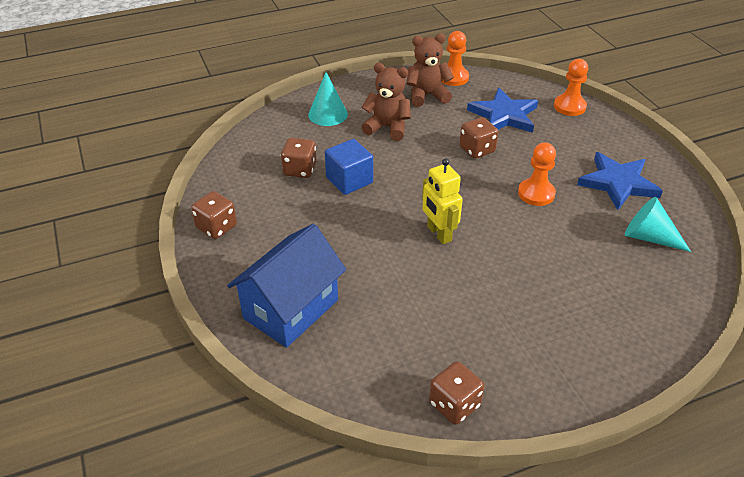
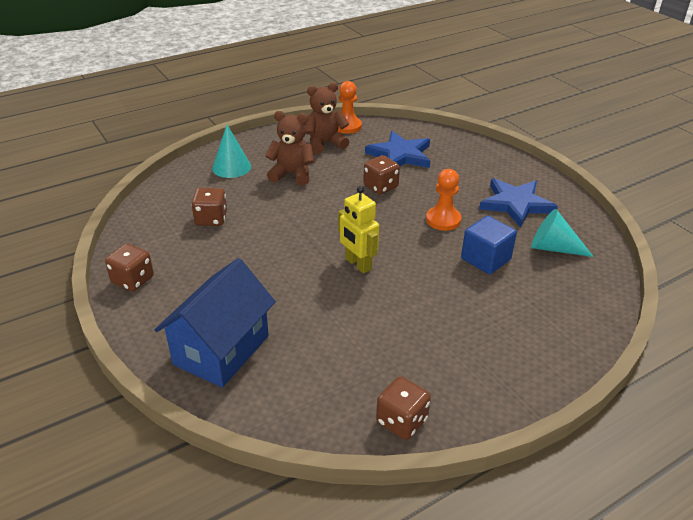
camera: 10 degrees left, 5 degrees down
(349, 180) = (262, 224): blue cube -> blue cube (485, 259)
(569, 106) = (459, 143): orange pawn -> none

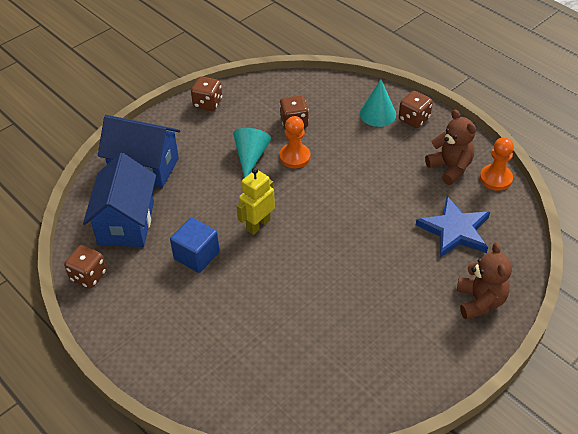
camera: 80 degrees right, 10 degrees up
(292, 174) = (382, 156): brown teddy bear -> brown teddy bear (480, 301)
(317, 375) = (126, 223): none -> blue house
(380, 187) = (386, 223): brown dice -> brown dice (414, 119)
(443, 220) = (344, 278): orange pawn -> orange pawn (295, 157)
(485, 259) = (289, 316): blue cube -> blue cube (196, 255)
(516, 204) = (395, 339): blue star -> none
(553, 248) = (324, 374): turquoise cone -> turquoise cone (250, 156)

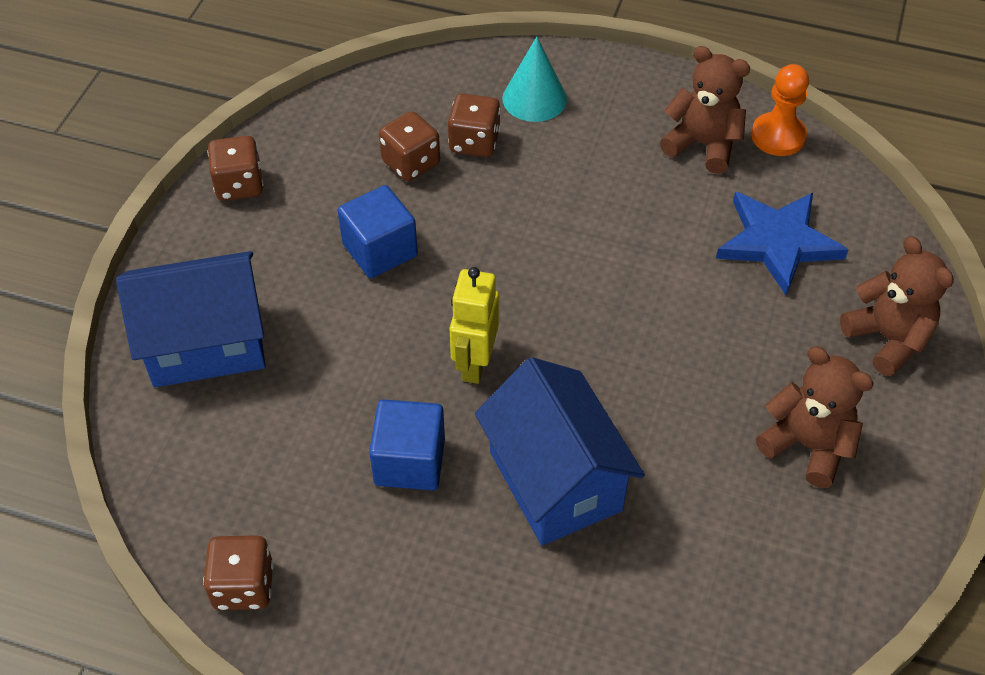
camera: 30 degrees left, 5 degrees up
(126, 223) = (244, 458): blue house -> blue house (555, 481)
(250, 156) = (380, 250): turquoise cone -> blue cube
(295, 157) = (453, 222): orange pawn -> none
(396, 333) = (807, 445): none -> brown teddy bear
(414, 119) = (595, 86): brown dice -> brown dice (474, 142)

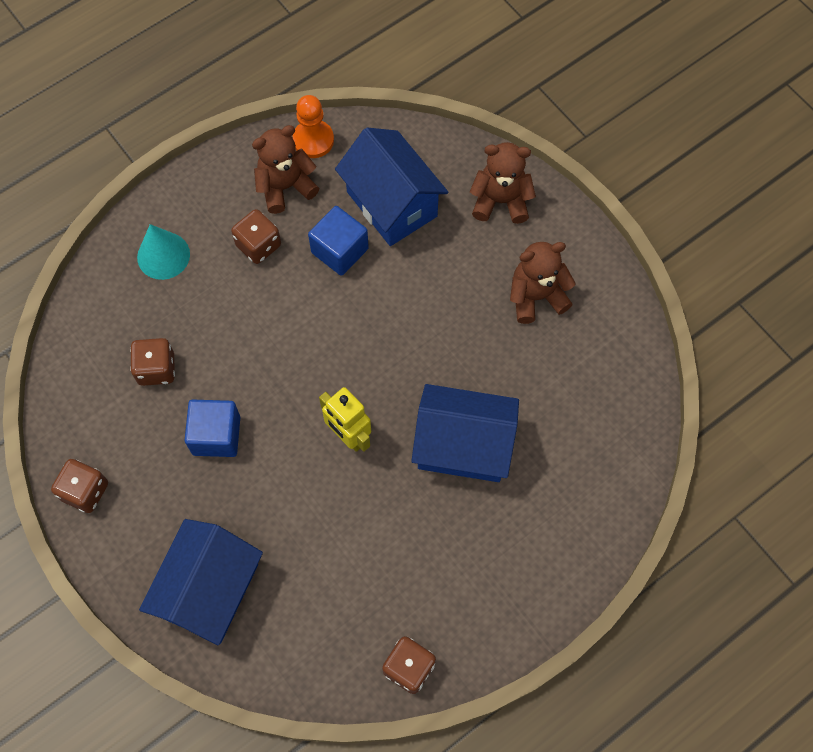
camera: 55 degrees left, 15 degrees up
(409, 461) = (391, 519): blue cube -> blue cube (340, 250)
(474, 142) = (171, 318): brown dice -> brown dice (258, 245)
(777, 242) = (392, 204): blue star -> blue house

